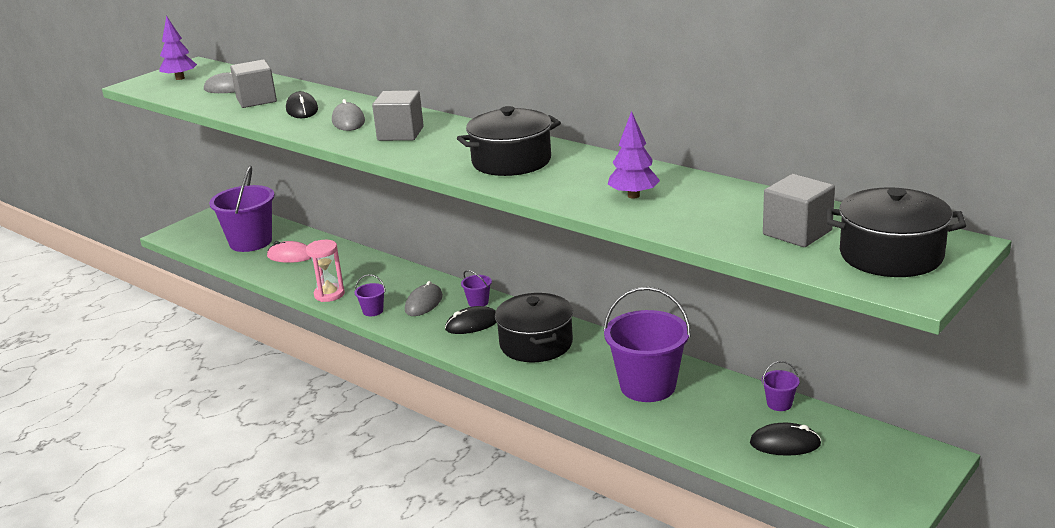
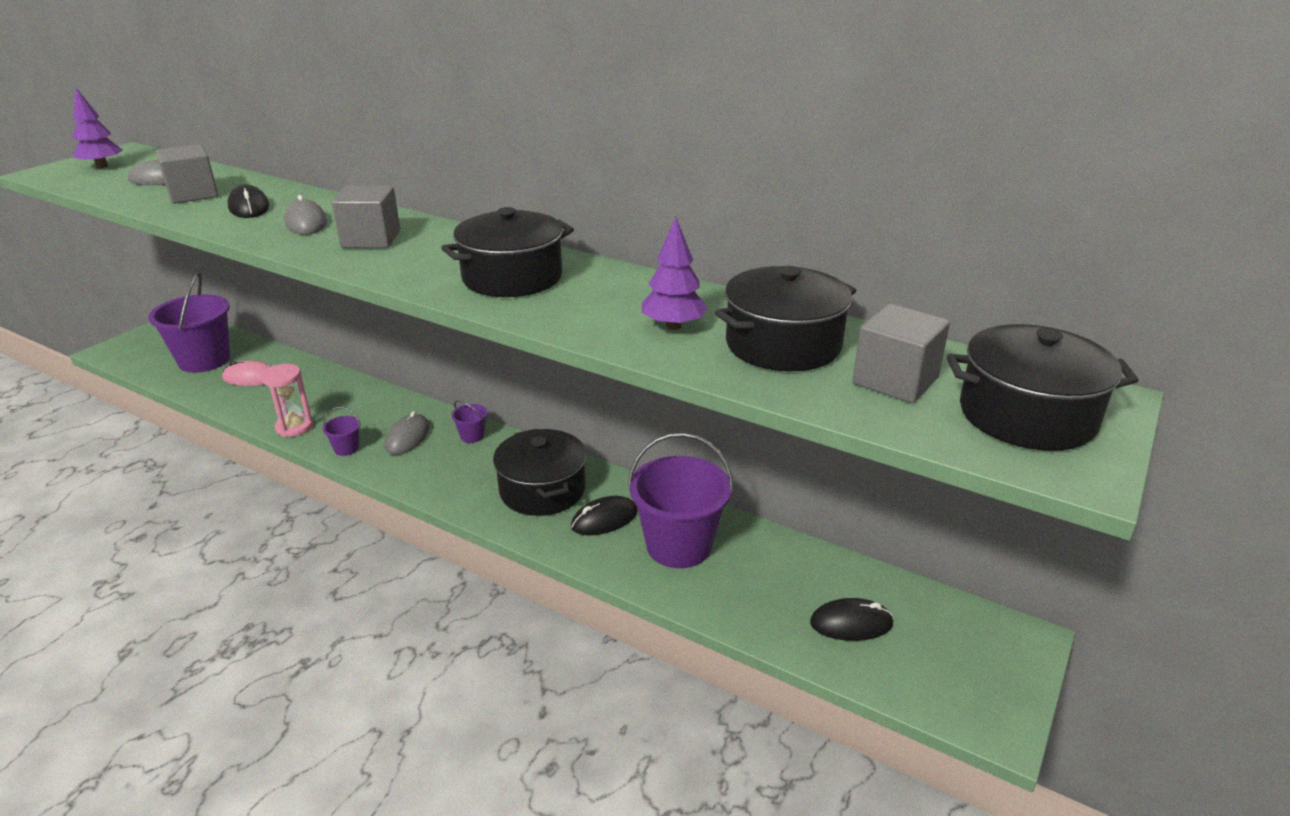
camera: 10 degrees left, 5 degrees up
(472, 324) = (466, 464): black mouse -> black mouse (604, 519)
(717, 208) = (783, 345): none -> black pot
(779, 404) = (834, 566): purple bucket -> none

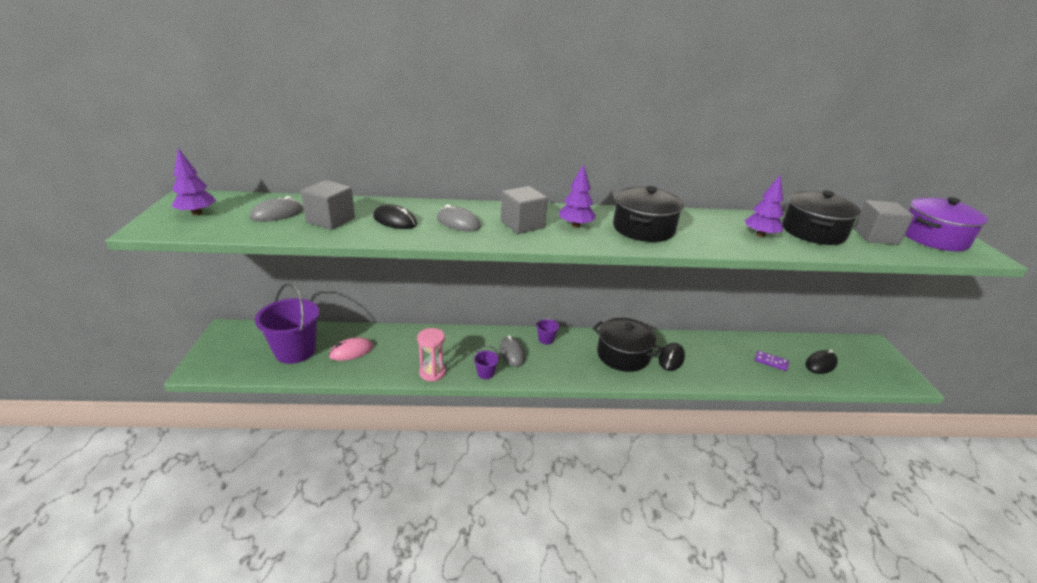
camera: 35 degrees left, 0 degrees up
(432, 254) = (575, 225): none -> purple tree
(678, 545) = (718, 358): purple bucket -> none
(761, 585) = (771, 362): none -> purple domino
(1027, 415) = (933, 238): black pot -> purple pot

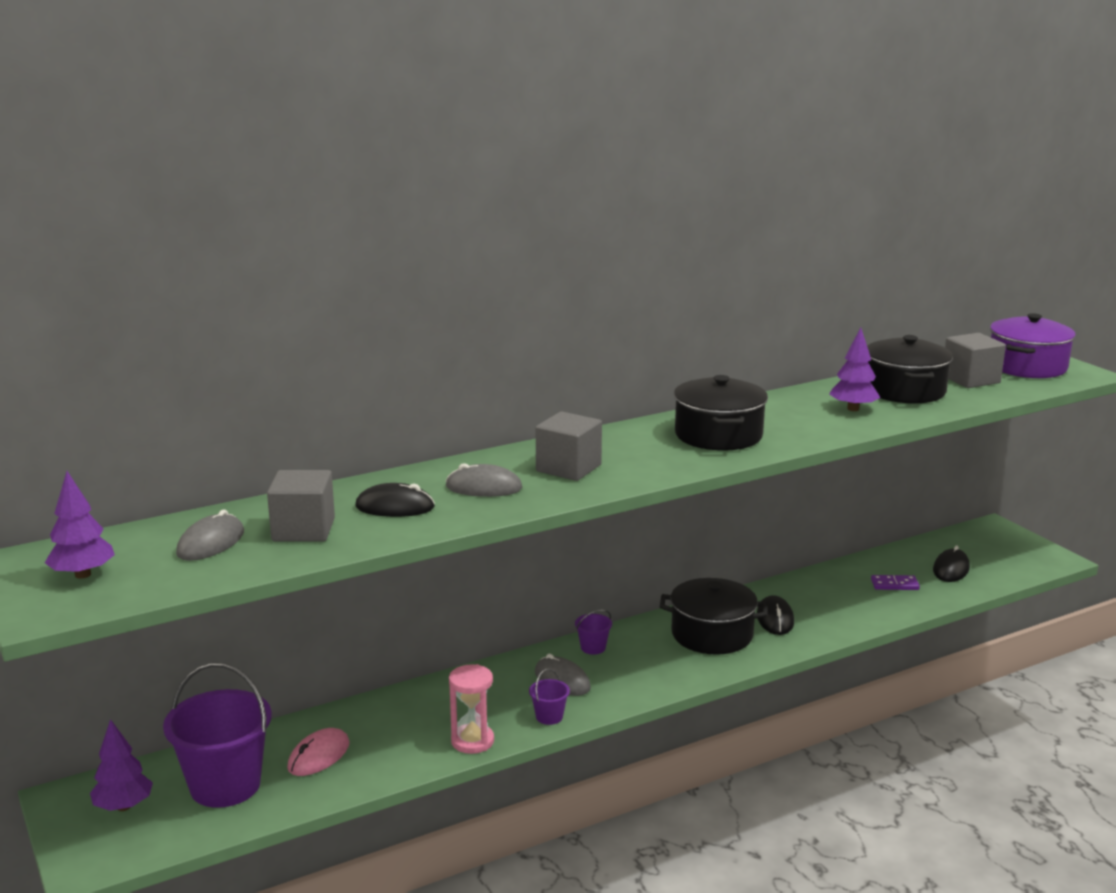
camera: 25 degrees left, 10 degrees down
(575, 225) = (635, 452): purple tree -> purple tree (123, 806)

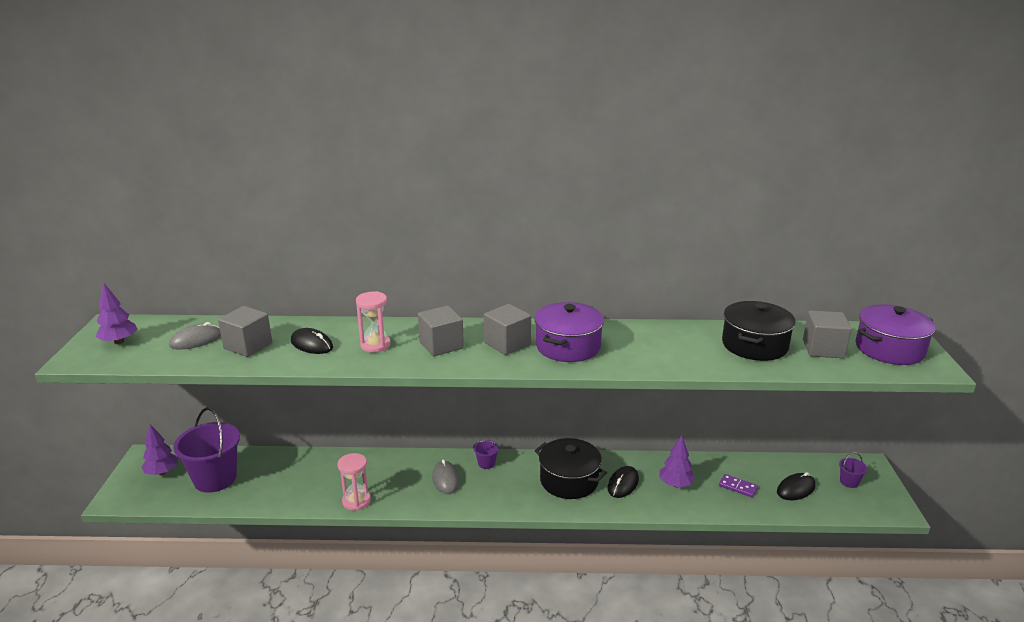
camera: 30 degrees right, 5 degrees up
(319, 756) = (273, 479): pink mouse -> none
(484, 487) = (375, 345): grey mouse -> pink hourglass
(549, 716) = (413, 502): purple bucket -> purple bucket (849, 482)
(645, 448) = (507, 344): none -> grey cube
(718, 435) = (568, 346): black pot -> purple pot
(853, 409) = (693, 350): purple tree -> purple tree (675, 484)

